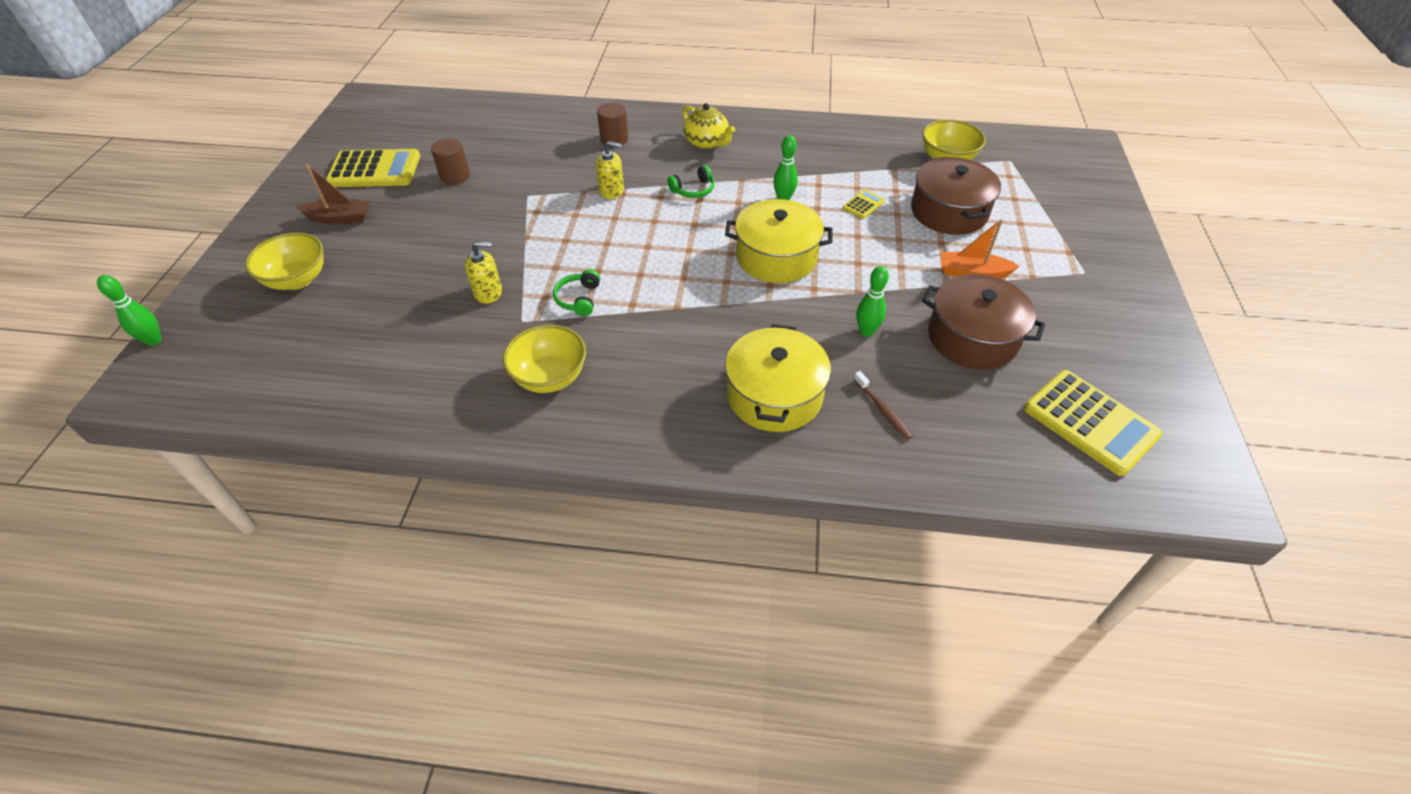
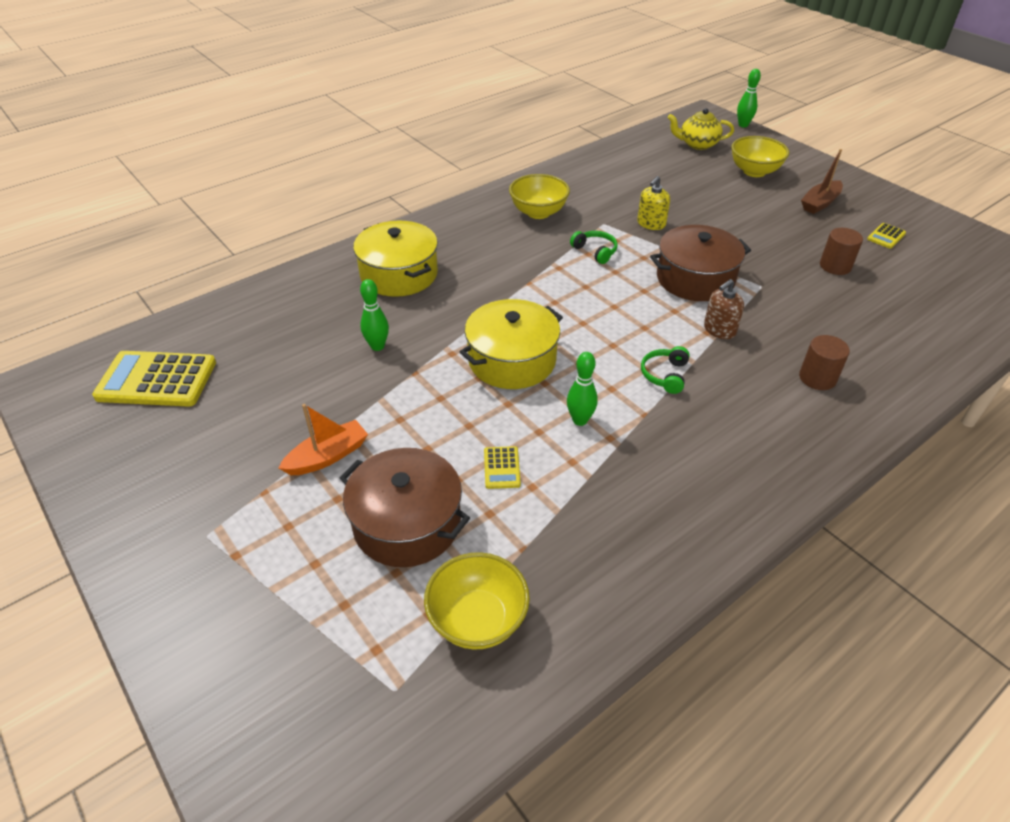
camera: 135 degrees right, 5 degrees down
(374, 170) = (886, 236): yellow calculator -> yellow calculator, size x0.45
(611, 191) = (719, 330): yellow soap dispenser -> brown soap dispenser
(707, 142) = (744, 437): yellow teapot -> yellow teapot (697, 144)
(882, 410) = (320, 305): brown toothbrush -> none
(972, 337) = (288, 392): brown pot -> brown pot (695, 279)

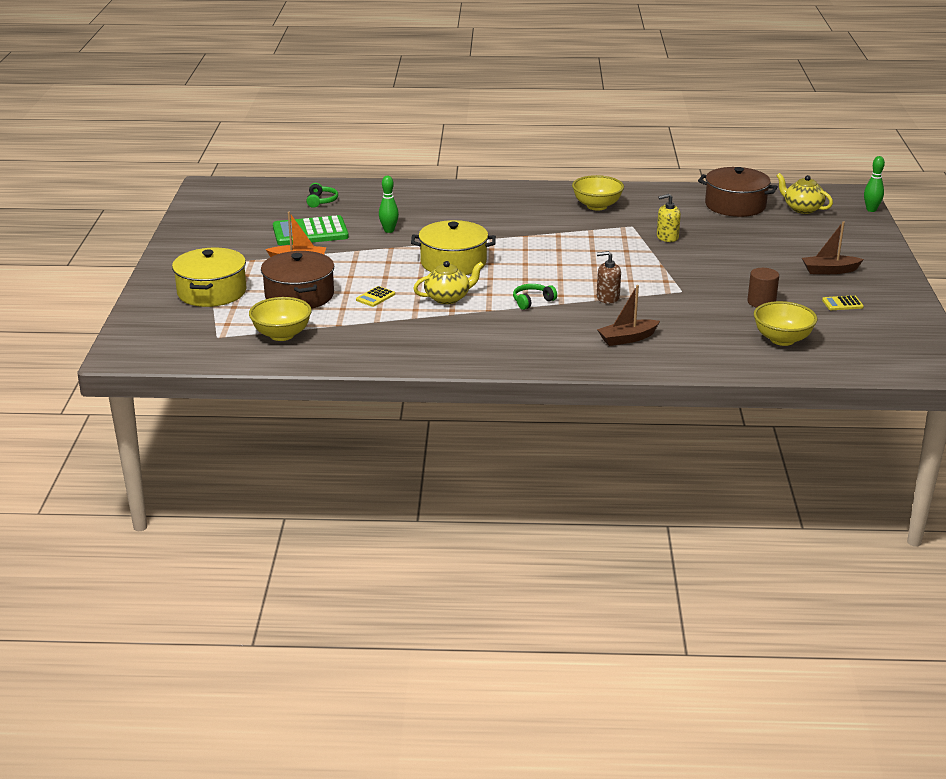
camera: 40 degrees right, 15 degrees down
(157, 380) = (260, 203): yellow calculator -> none
(284, 398) = (310, 232): none -> green calculator
(399, 274) = (452, 205): yellow pot -> yellow pot (212, 292)
(580, 420) = (448, 298): green bowling pin -> yellow teapot
(595, 251) = (598, 237): green headphones -> green headphones (321, 201)
(695, 279) = (641, 272): brown pot -> brown pot (735, 205)
(754, 171) = (815, 238): yellow bowl -> yellow bowl (782, 339)
(817, 378) = (627, 338): brown cylinder -> brown boat

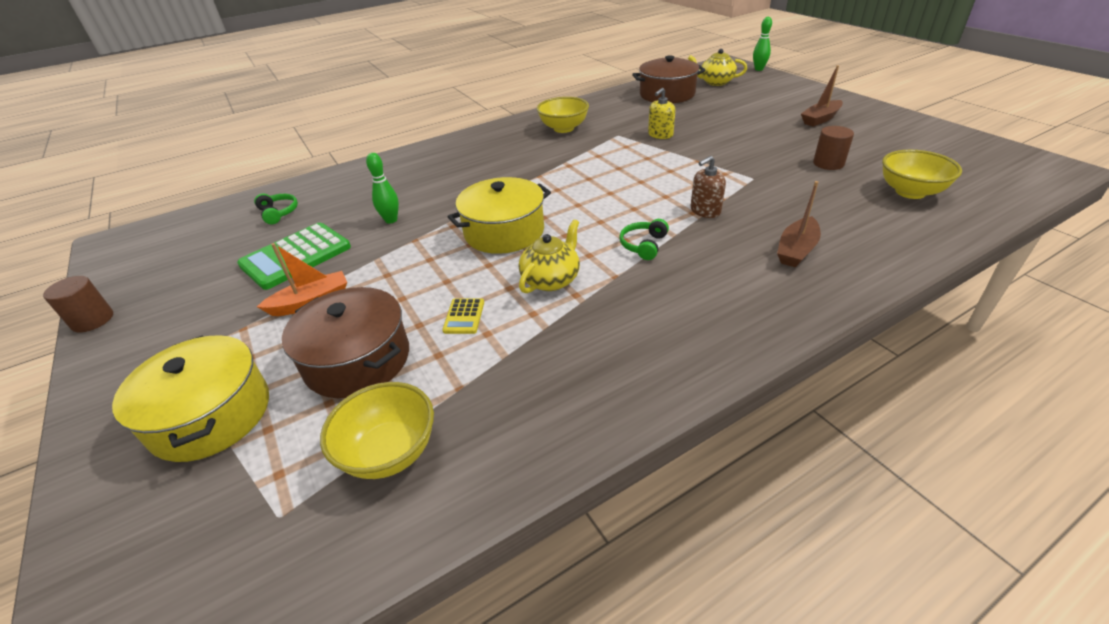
camera: 30 degrees left, 10 degrees up
(177, 228) = (93, 320): none -> brown cylinder
(842, 304) = (882, 141): yellow calculator -> none

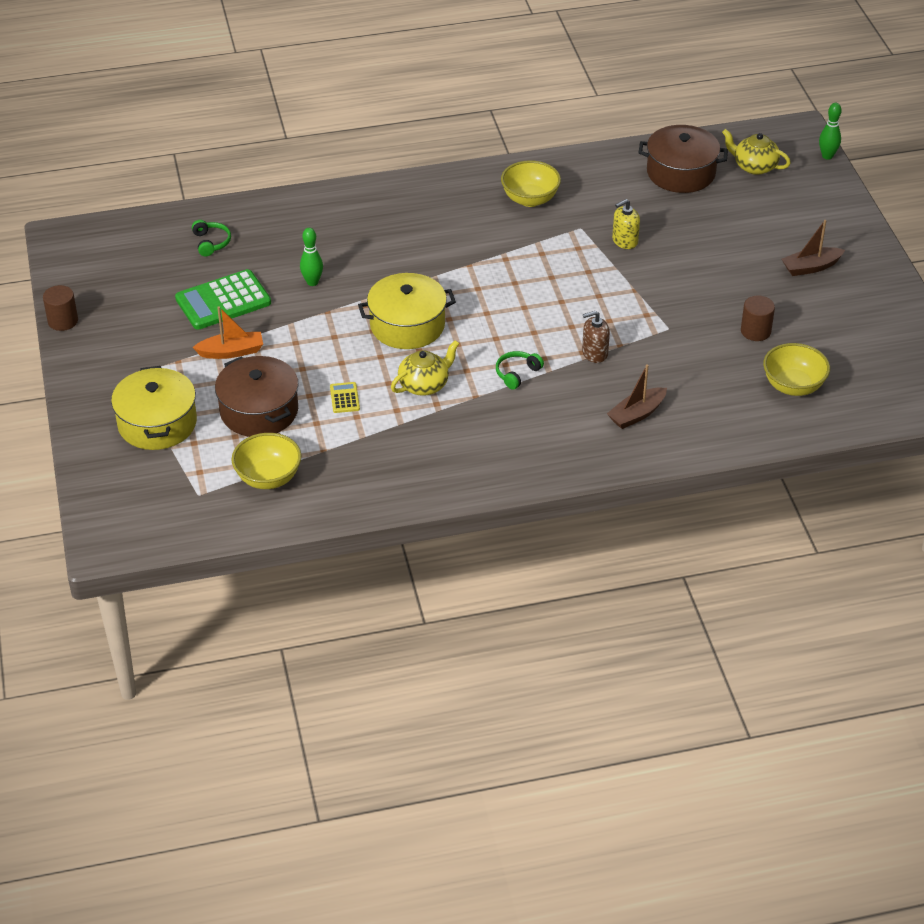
camera: 15 degrees right, 5 degrees up
(464, 316) = (344, 398): yellow calculator -> yellow calculator turned 150 degrees clockwise

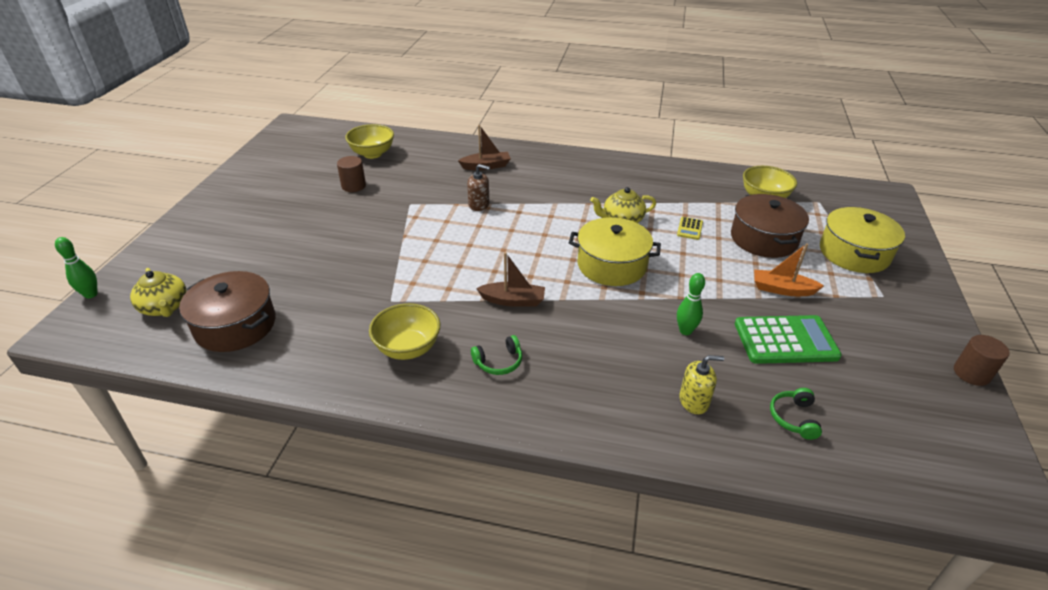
camera: 155 degrees left, 5 degrees down
(517, 373) = (546, 208): green headphones -> green headphones (499, 362)
(625, 241) = (366, 276): yellow soap dispenser -> yellow soap dispenser (694, 401)
(811, 267) = (256, 211): brown boat -> brown boat (513, 300)

